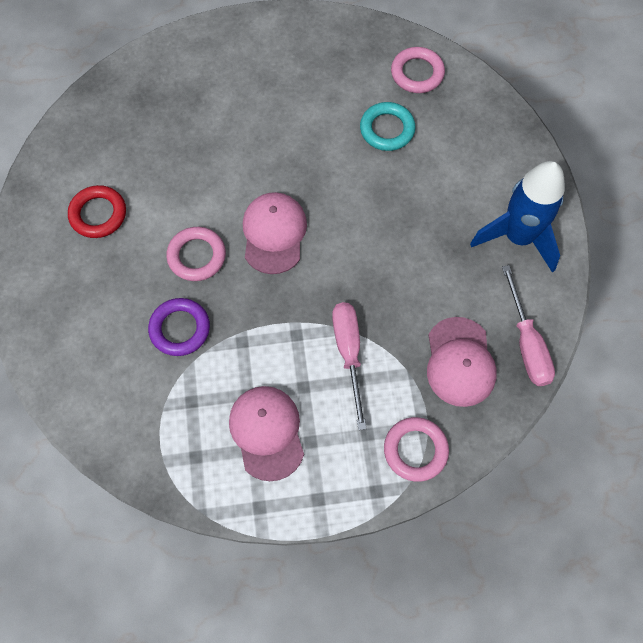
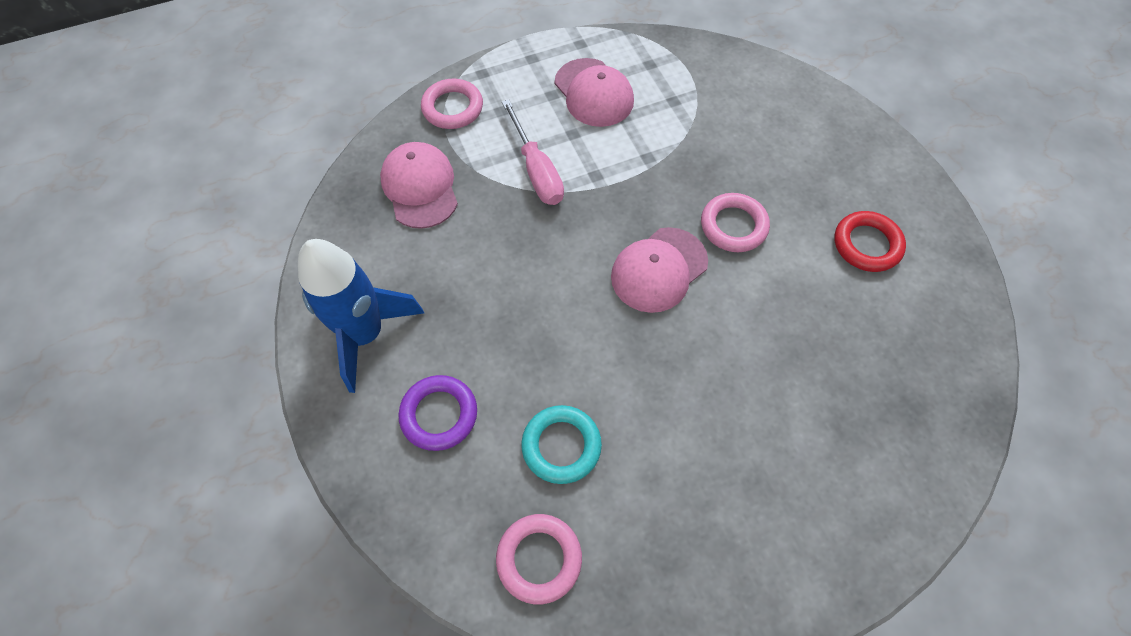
camera: 165 degrees right, 5 degrees down
(180, 329) = (715, 155): purple ring -> purple ring (439, 414)
(274, 234) = (659, 270): pink cap -> pink cap turned 60 degrees clockwise
(526, 343) = (350, 220): pink screwdriver -> none

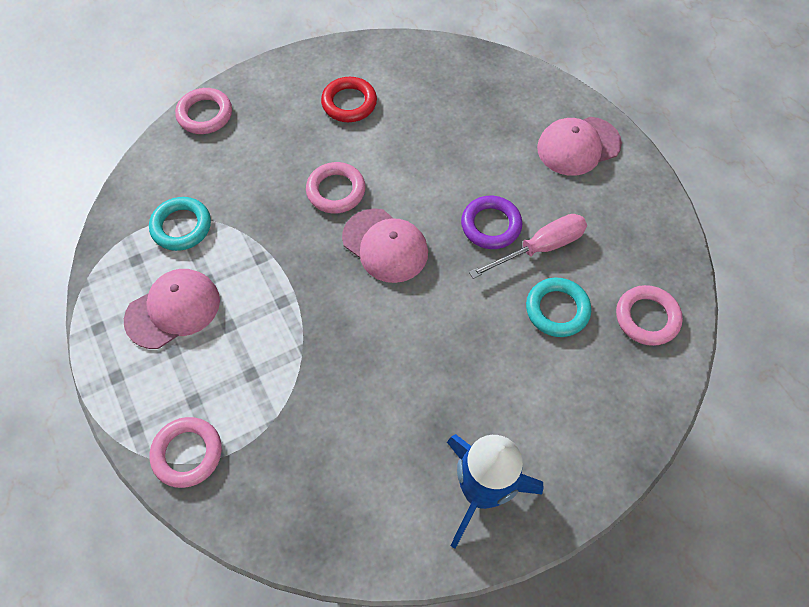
camera: 95 degrees left, 0 degrees up
(420, 187) = (301, 470): pink cap -> pink cap (578, 146)
(439, 414) = (548, 409): purple ring -> purple ring (491, 225)
(536, 170) = (276, 356): pink screwdriver -> pink screwdriver (540, 248)
(686, 95) = (181, 226): none -> turquoise ring
(833, 109) = (205, 114): none -> pink ring

